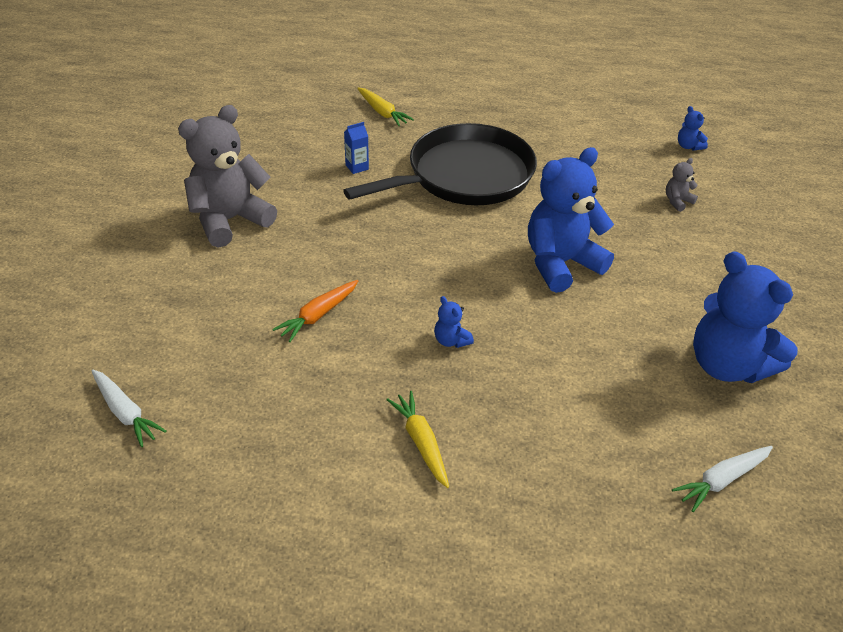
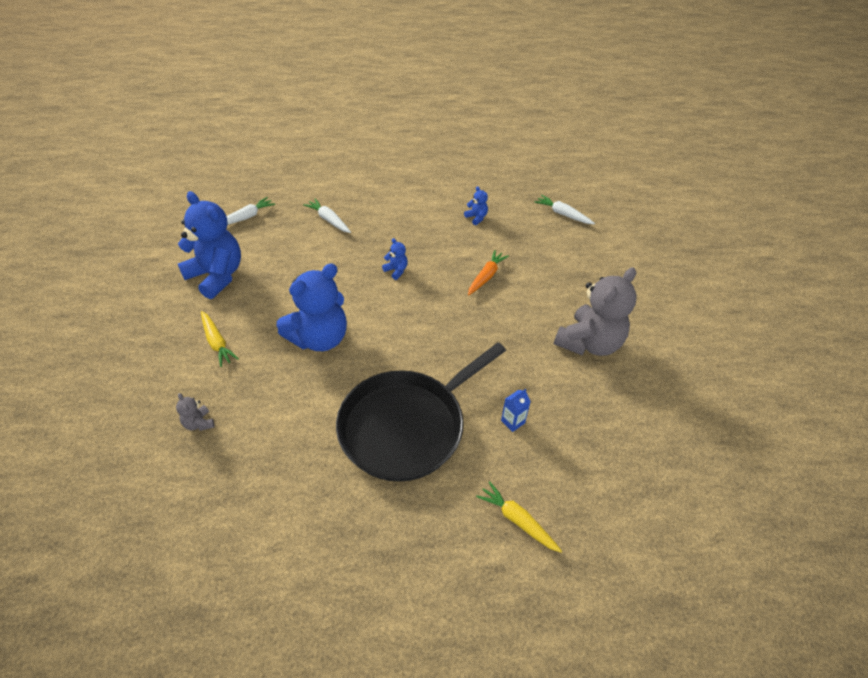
camera: 170 degrees right, 5 degrees up
(421, 442) = (404, 217): yellow carrot -> yellow carrot (217, 342)
(562, 454) = (328, 220): none -> white carrot
(677, 201) = (199, 423): grey teddy bear -> grey teddy bear turned 105 degrees clockwise
(688, 146) = (153, 518): blue teddy bear -> blue teddy bear (476, 218)

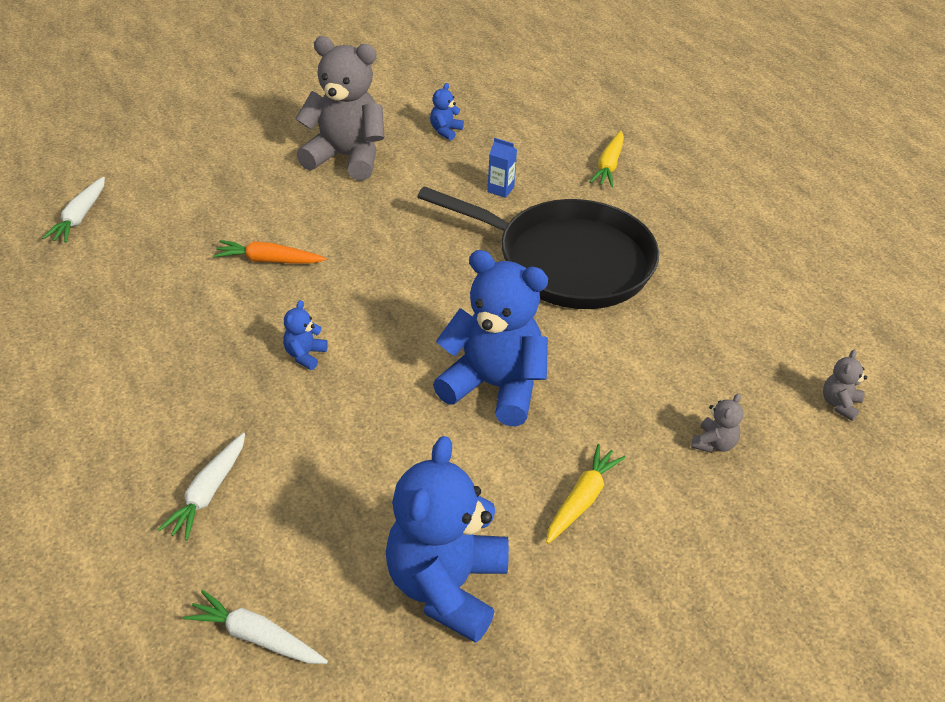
camera: 115 degrees left, 5 degrees down
(165, 522) = (839, 404): none -> grey teddy bear
(476, 218) = (124, 304): blue teddy bear -> blue teddy bear (445, 131)

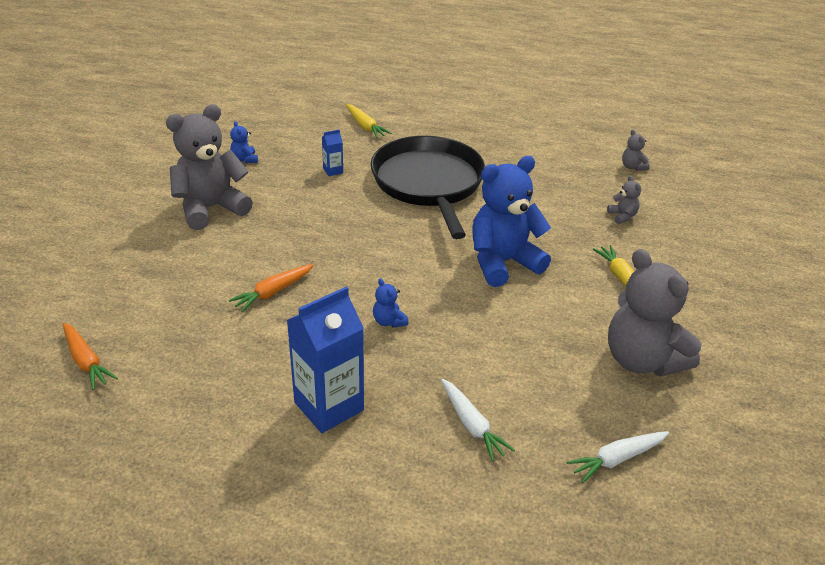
camera: 50 degrees left, 5 degrees down
(79, 217) = (86, 361): white carrot -> orange carrot
(148, 381) = (329, 406): none -> blue carton
(447, 586) = (642, 360): blue teddy bear -> grey teddy bear
(567, 261) = (429, 183): black pan -> black pan turned 75 degrees counterclockwise

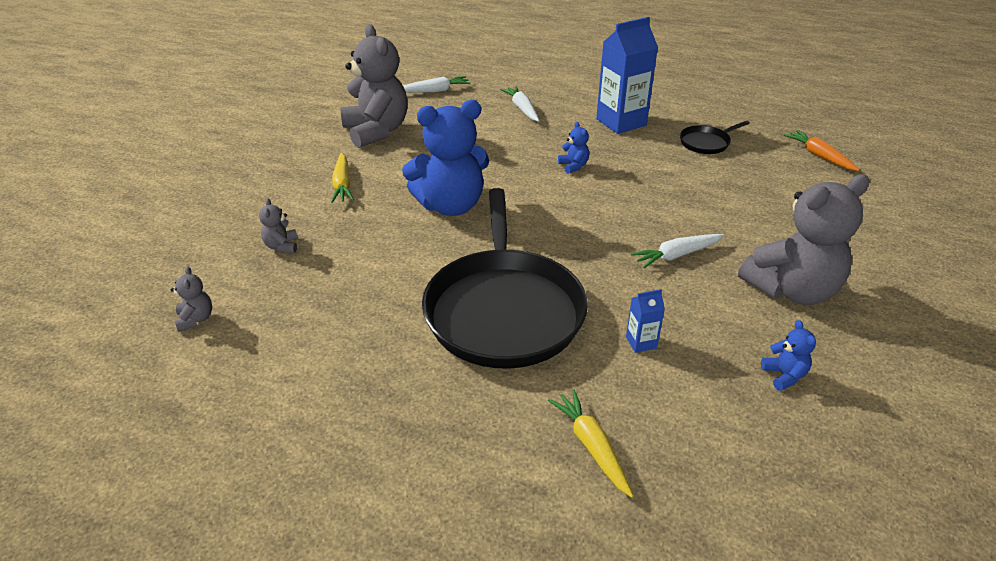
camera: 170 degrees left, 0 degrees up
(221, 374) = (706, 143): none -> black pan
(273, 292) = (683, 194): orange carrot -> none
(295, 229) = (676, 255): none -> white carrot

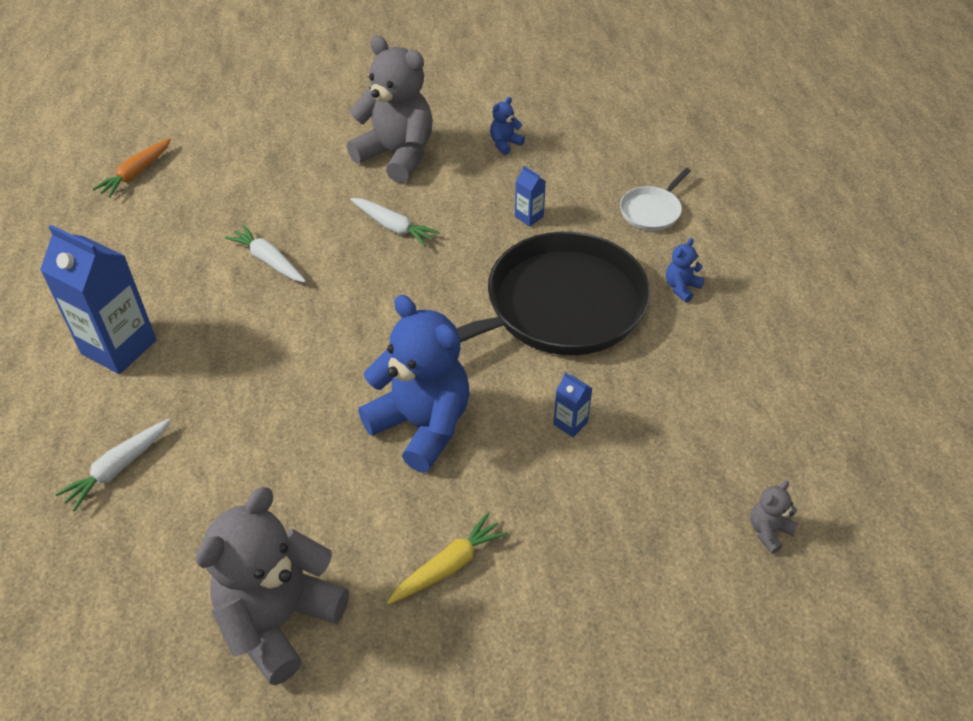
camera: 120 degrees left, 10 degrees up
(282, 246) = (611, 541): grey teddy bear -> none
(384, 267) = (570, 423): none -> blue carton
(435, 91) = (92, 620): white carrot -> white carrot (268, 261)
(573, 166) = (264, 352): blue teddy bear -> blue teddy bear (681, 288)
(591, 446) = (652, 211): yellow carrot -> white pan
(706, 143) = (144, 259): black pan -> none

